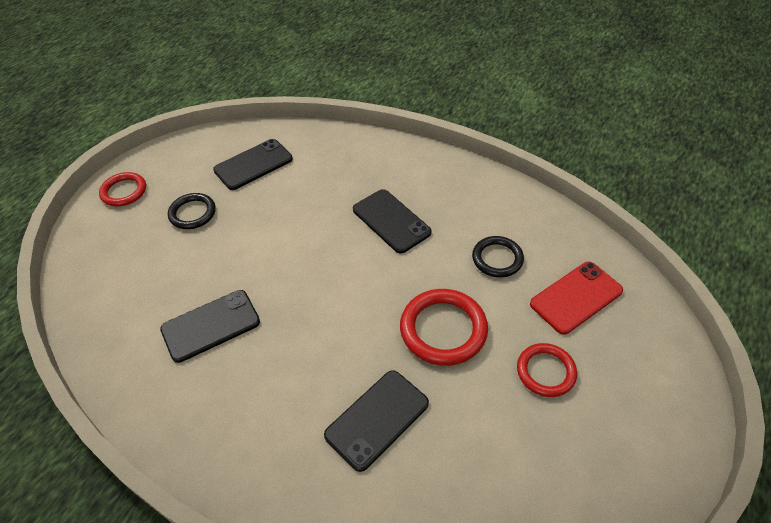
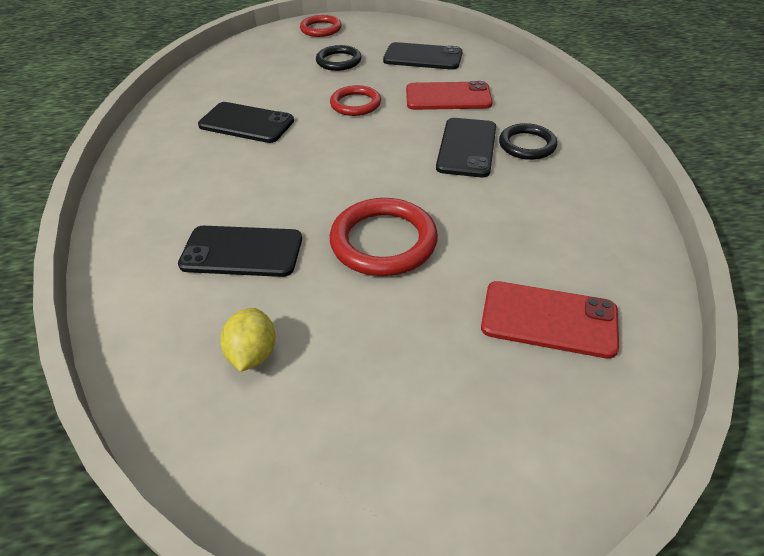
camera: 50 degrees right, 5 degrees down
(322, 188) = (448, 97): none -> red phone
(487, 468) = (253, 354): none -> yellow lemon
(497, 259) = (517, 233): black ring -> black ring (527, 145)
(545, 371) = (416, 342): red ring -> red ring (355, 104)

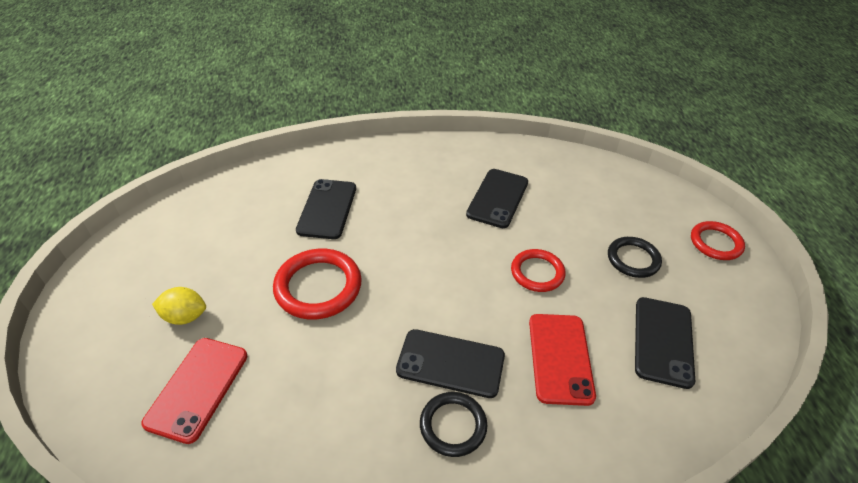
camera: 90 degrees right, 0 degrees up
(253, 354) = (233, 221): yellow lemon -> yellow lemon (185, 316)

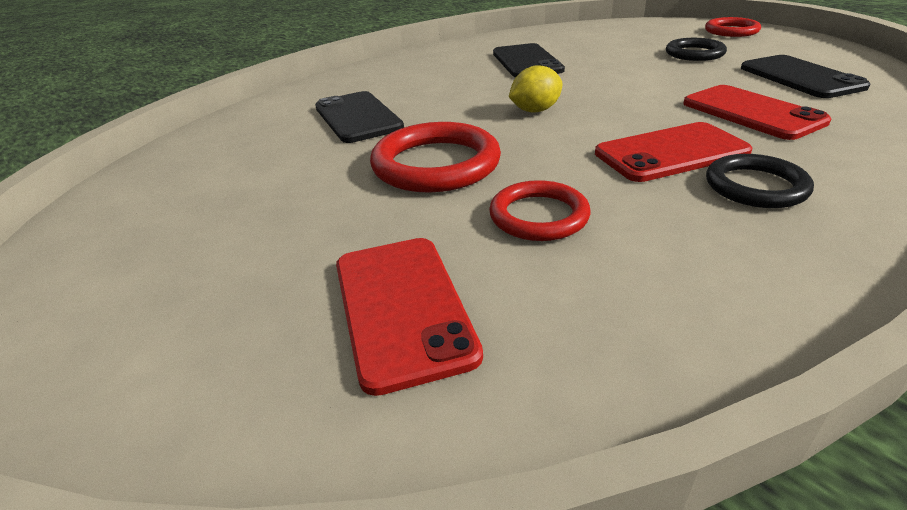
camera: 30 degrees left, 10 degrees down
(185, 316) = (278, 256): yellow lemon -> yellow lemon (535, 110)
(450, 363) = (671, 153): black phone -> red phone
(537, 272) = (638, 82): red ring -> red ring (539, 216)

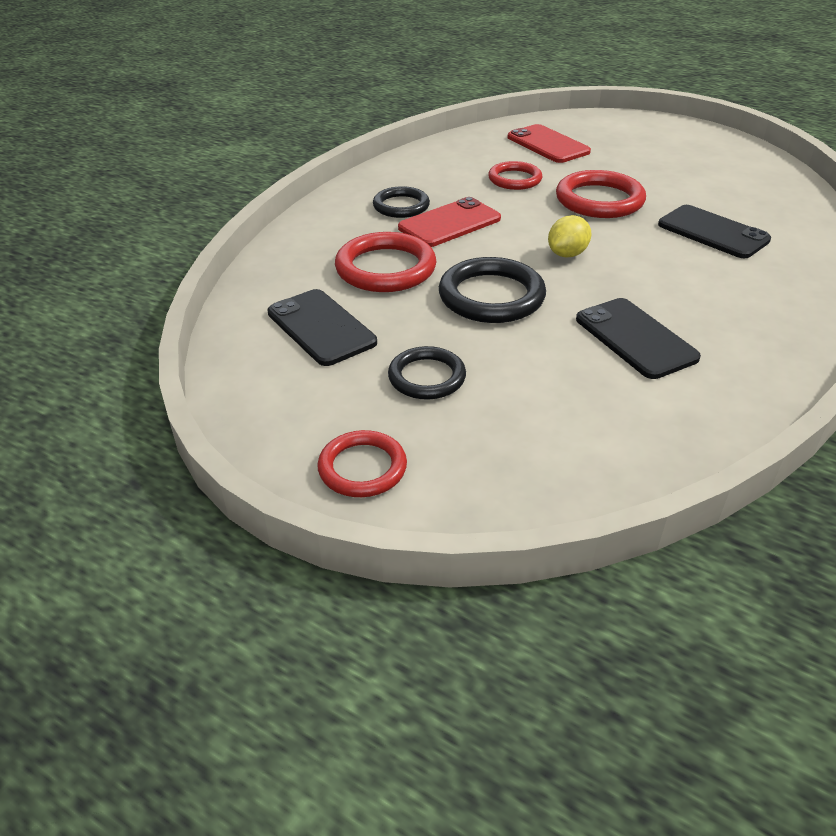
camera: 160 degrees right, 5 degrees up
(632, 87) = (491, 296): none -> black ring
(752, 112) = (385, 268): red phone -> red ring

